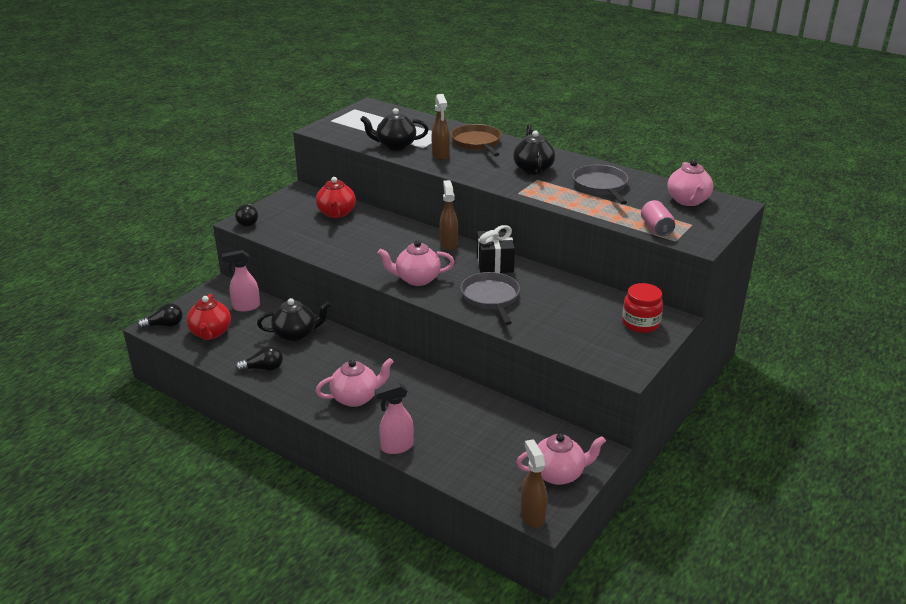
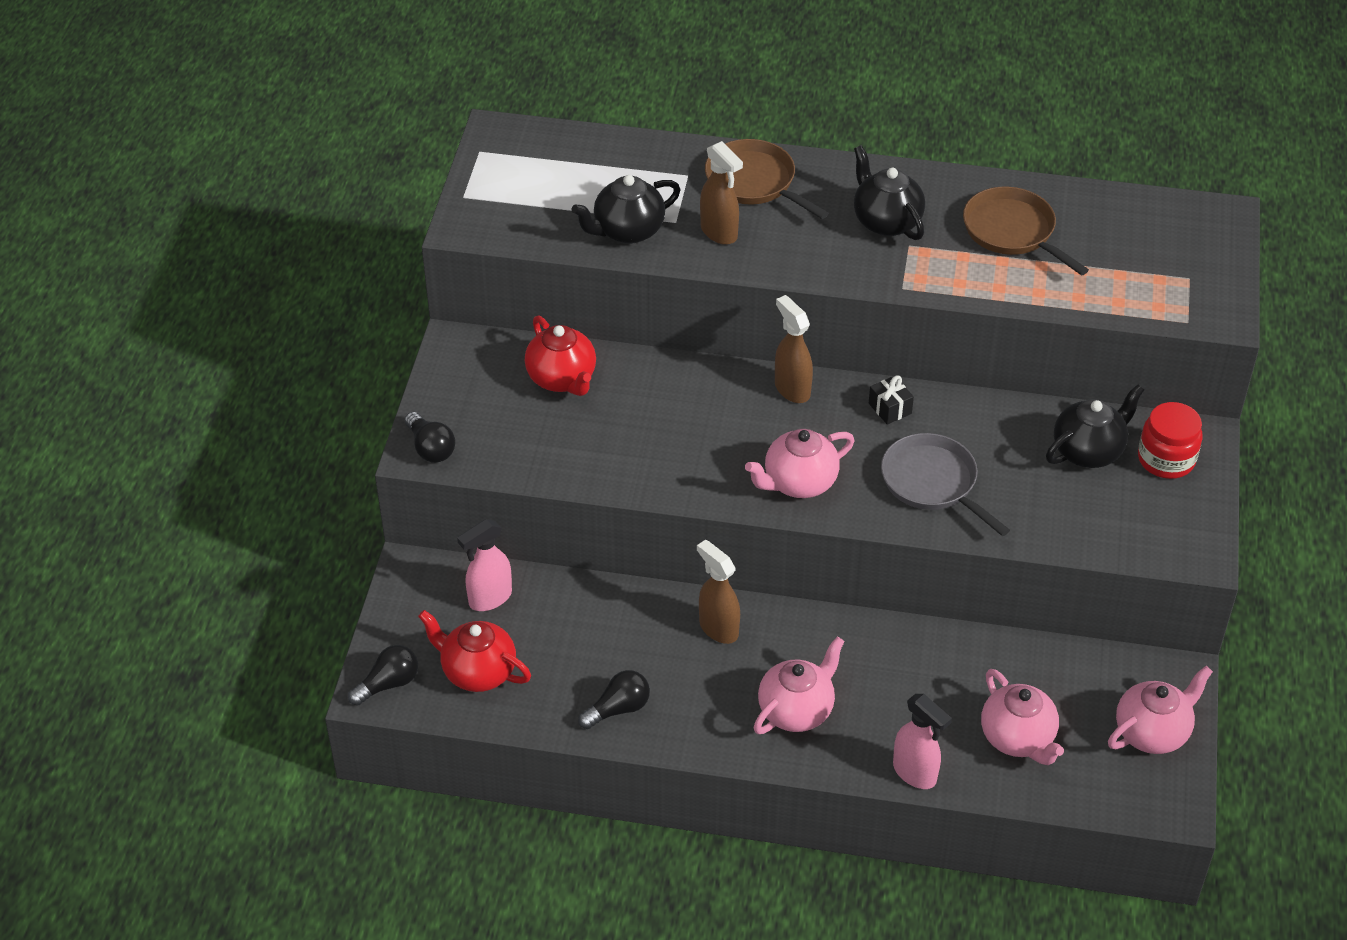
camera: 25 degrees left, 15 degrees up
(211, 333) = (477, 672): red teapot -> red teapot turned 150 degrees clockwise
(296, 334) = (615, 625): black teapot -> black teapot (1088, 451)
(396, 447) = (915, 773): pink spray bottle -> pink spray bottle turned 90 degrees counterclockwise
(494, 263) = (890, 408): black gift -> black gift, size x0.55
(532, 515) = (1160, 811): brown spray bottle -> brown spray bottle (718, 628)
(601, 186) = (1012, 232): grey pan -> brown pan
(656, 228) = (1147, 304): pink can -> none
(688, 201) = (1154, 226): pink teapot -> pink teapot (1018, 738)

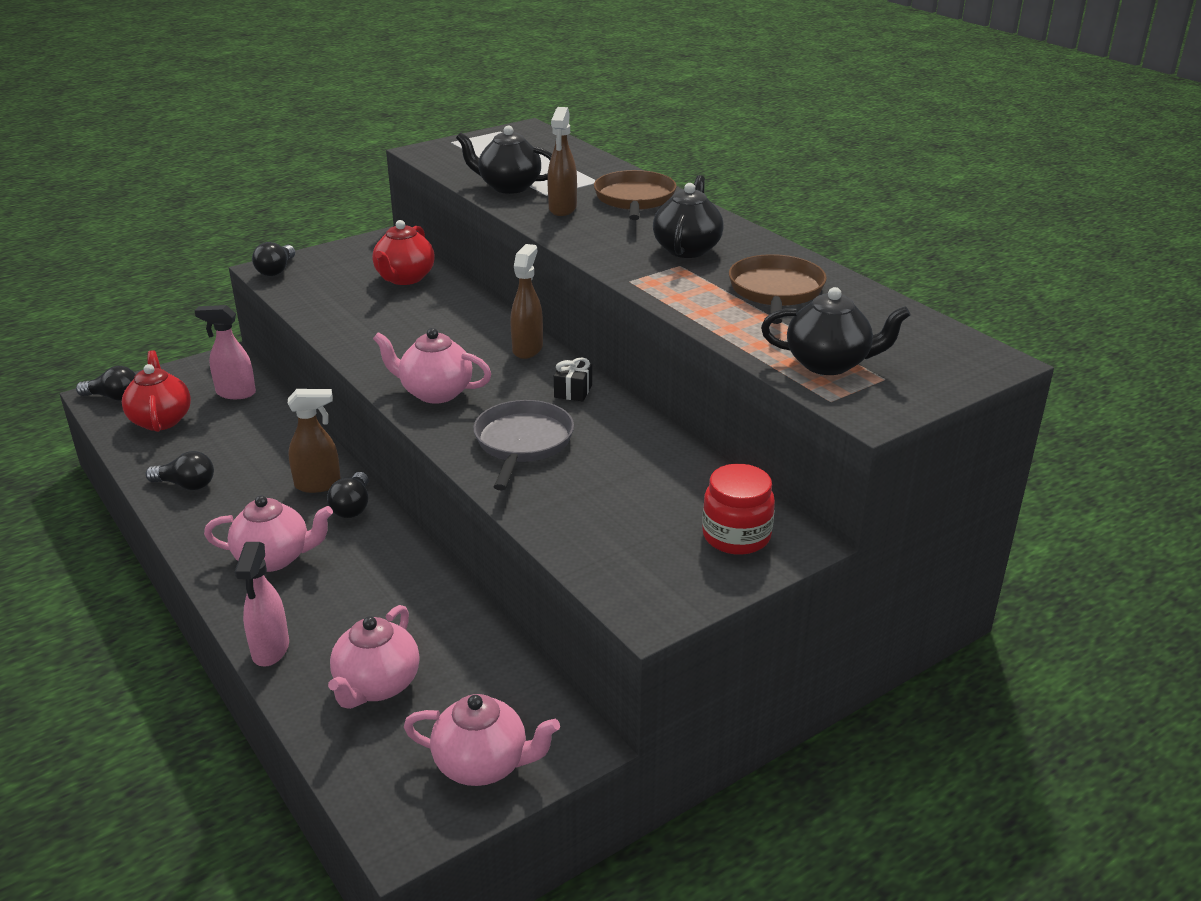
camera: 45 degrees right, 15 degrees down
(718, 628) = (318, 485): brown spray bottle -> brown spray bottle turned 75 degrees clockwise
(776, 626) = (352, 507): none -> black light bulb
(1088, 451) = (678, 494): black teapot -> black teapot (829, 364)

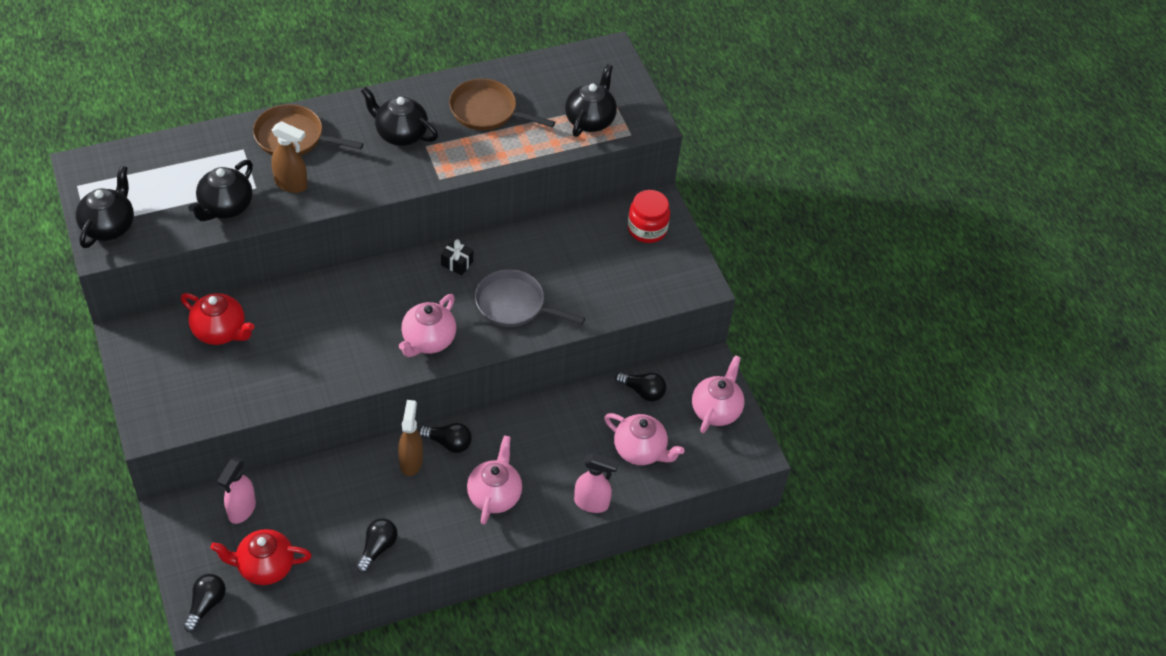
camera: 80 degrees left, 20 degrees up
(276, 270) = (155, 423): black light bulb -> black light bulb (642, 391)
(454, 149) = (109, 226): none -> black teapot
(527, 349) = (384, 275): brown spray bottle -> none

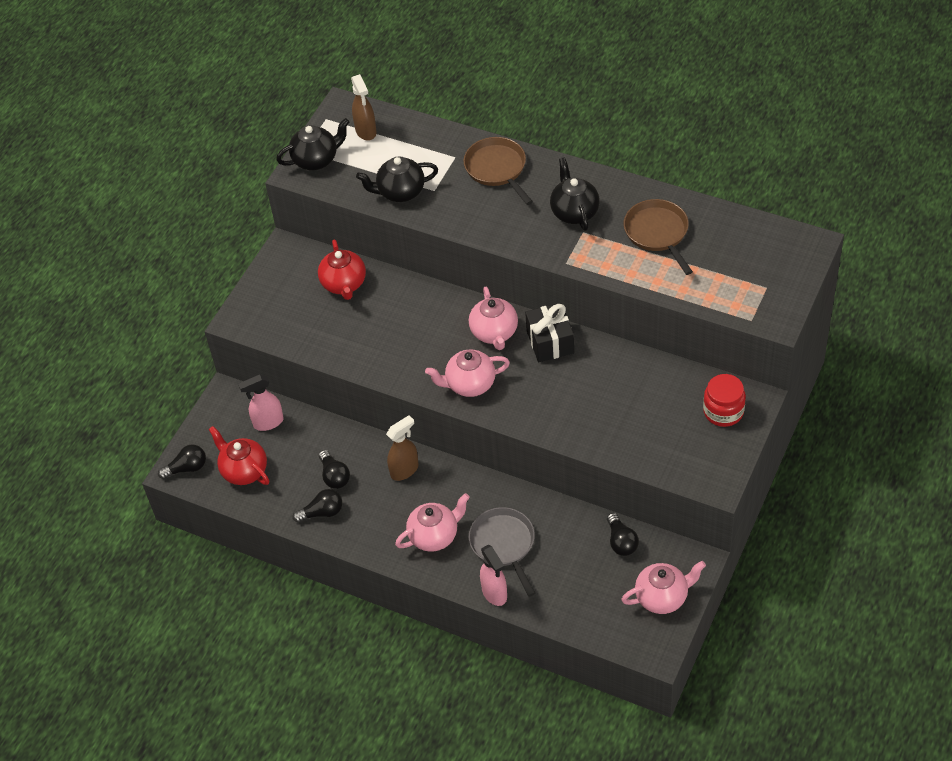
camera: 55 degrees right, 0 degrees up
(291, 184) = (460, 202): brown spray bottle -> brown spray bottle (366, 131)
(448, 443) = (442, 476): black light bulb -> black light bulb (334, 476)
(457, 263) = (550, 342): black gift -> black gift, size x1.82
(514, 304) = (558, 400): grey pan -> grey pan (504, 544)
(590, 120) = (730, 289): black teapot -> none
(640, 451) = (571, 583): pink teapot -> pink teapot (494, 333)

